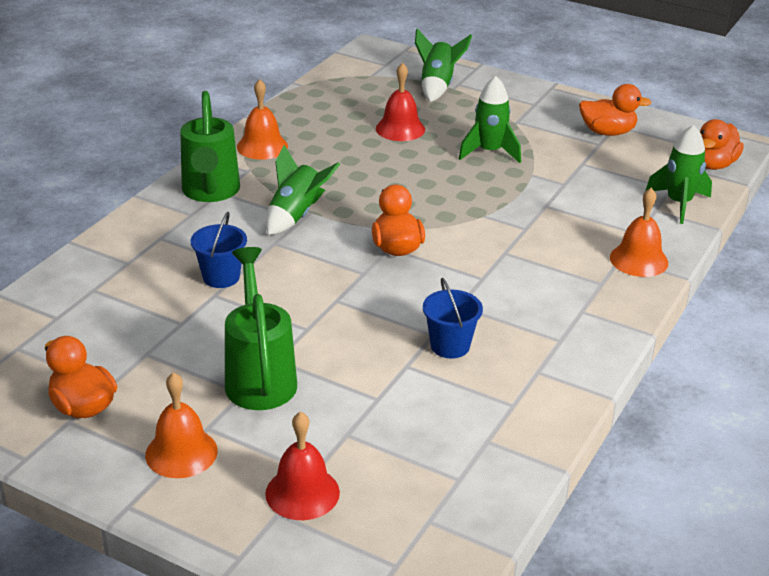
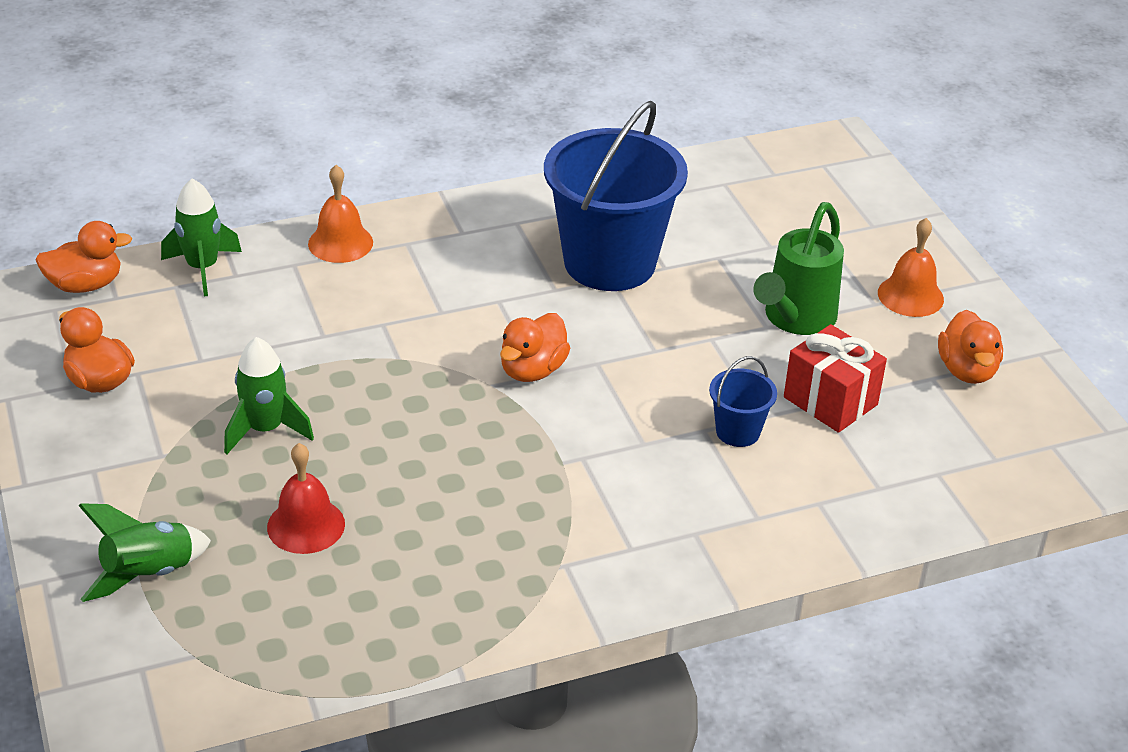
camera: 140 degrees left, 5 degrees up
(175, 328) = (830, 401): none -> red gift
(210, 193) = (643, 552): green watering can -> none
(262, 146) = (504, 596): orange bell -> none
(296, 216) = (584, 464): green rocket -> none
(302, 493) = (843, 228): red bell -> none
(450, 346) = (609, 262): blue bucket -> blue bucket, size x2.31

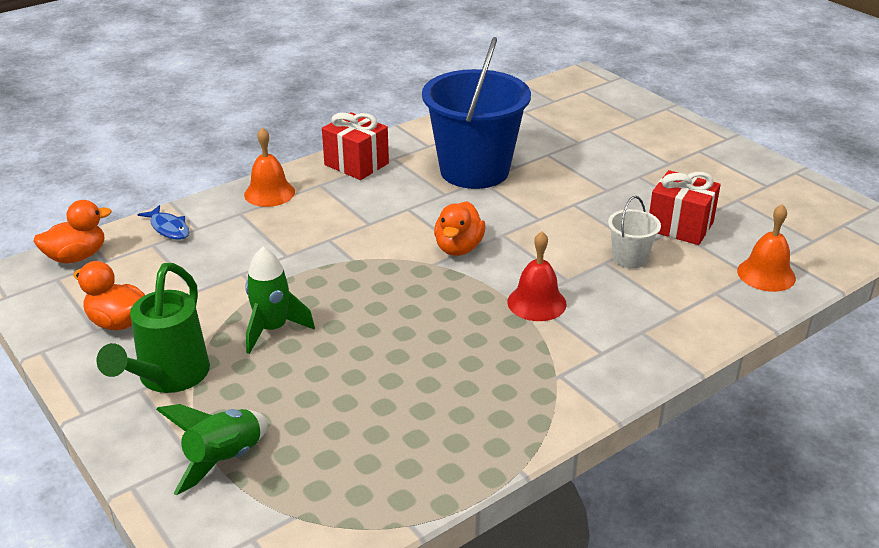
camera: 15 degrees left, 5 degrees down
(202, 268) = (169, 228): green rocket -> blue fish
(306, 525) = (340, 392): red bell -> red bell (536, 302)
(465, 222) = (356, 164): none -> red gift
(738, 431) = (629, 258): blue bucket -> white bucket
(794, 320) = (623, 182): green watering can -> green watering can (168, 378)
(910, 296) = (689, 154): orange bell -> orange bell (766, 274)
(967, 370) = (756, 191): orange duck -> none

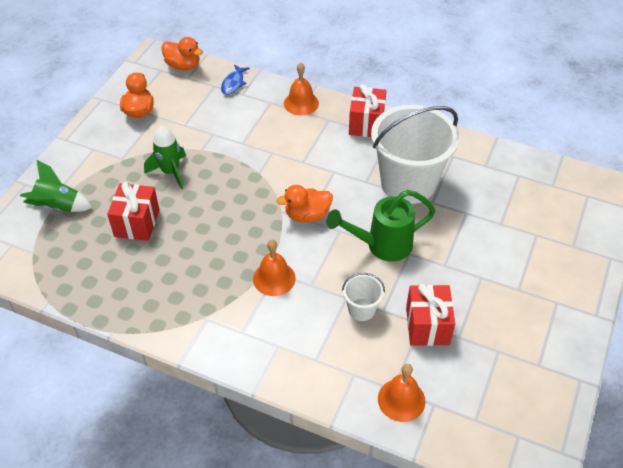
camera: 60 degrees right, 15 degrees up
(168, 378) = (106, 154): green watering can -> green watering can (381, 245)
(339, 388) = (137, 223): none -> red gift
(474, 171) = (408, 183): blue bucket -> white bucket
(536, 302) = (274, 278): red bell -> orange bell

